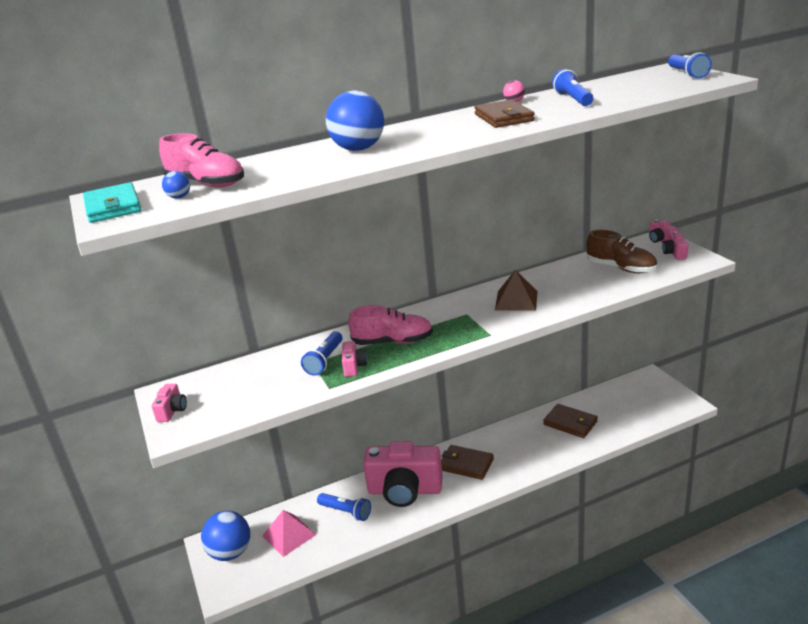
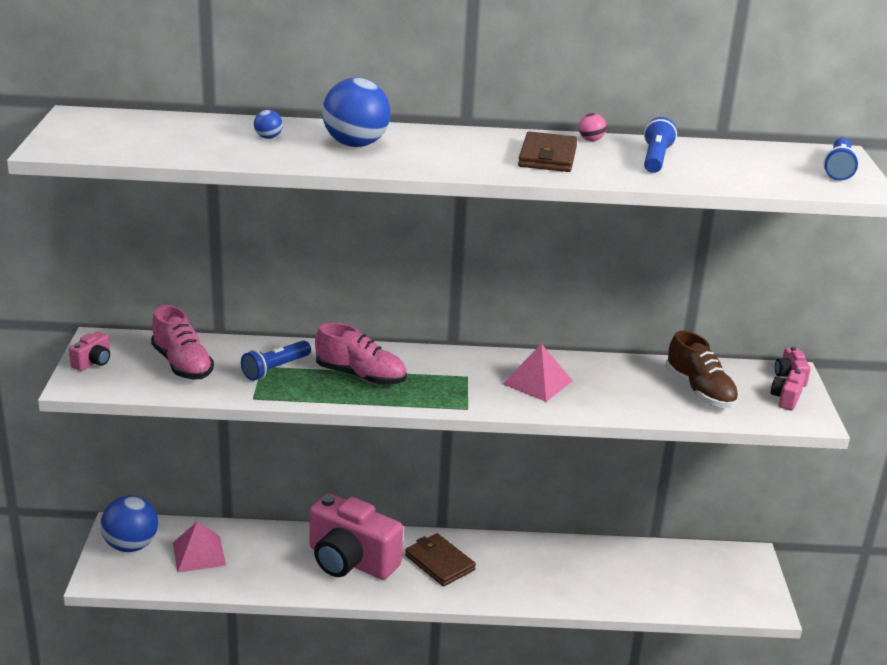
camera: 20 degrees right, 0 degrees up
(113, 207) = (73, 132): turquoise wallet -> none
(179, 197) = (135, 142): blue ball -> blue ball (268, 137)
(206, 184) = (175, 135): pink shoe -> pink shoe (182, 364)
(346, 512) = (273, 556): blue flashlight -> none
(354, 367) = (297, 387): pink camera -> none
(516, 300) = (537, 382): brown pyramid -> pink pyramid
(570, 423) = (600, 569): brown wallet -> none

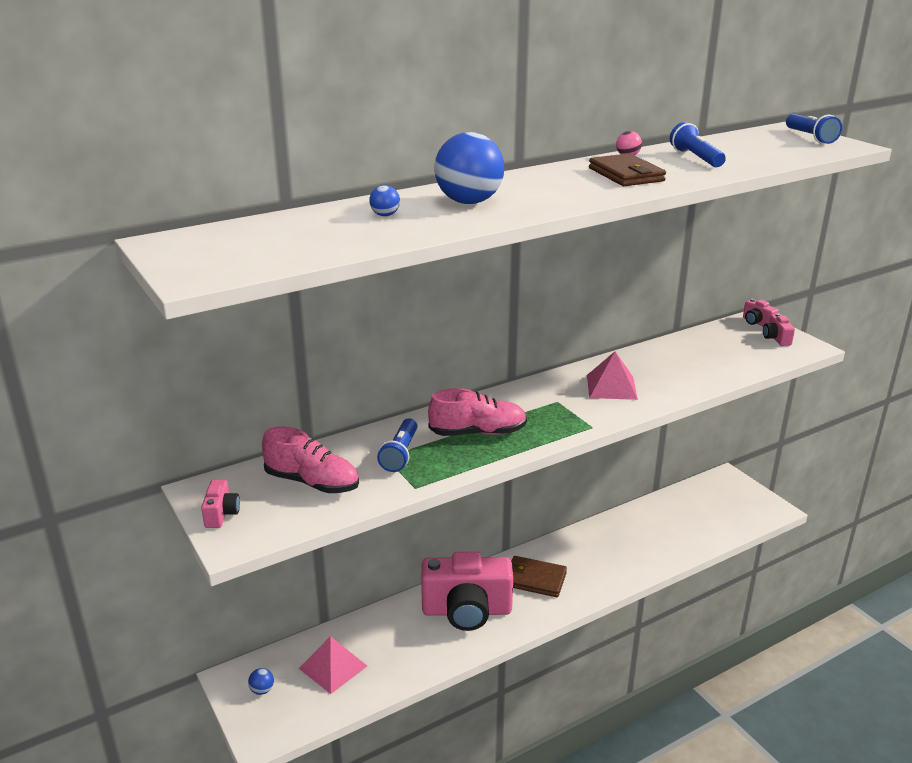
camera: 30 degrees left, 0 degrees up
(131, 545) = (262, 690): blue ball -> blue ball, size x0.42
(699, 391) = (721, 353): brown shoe -> none

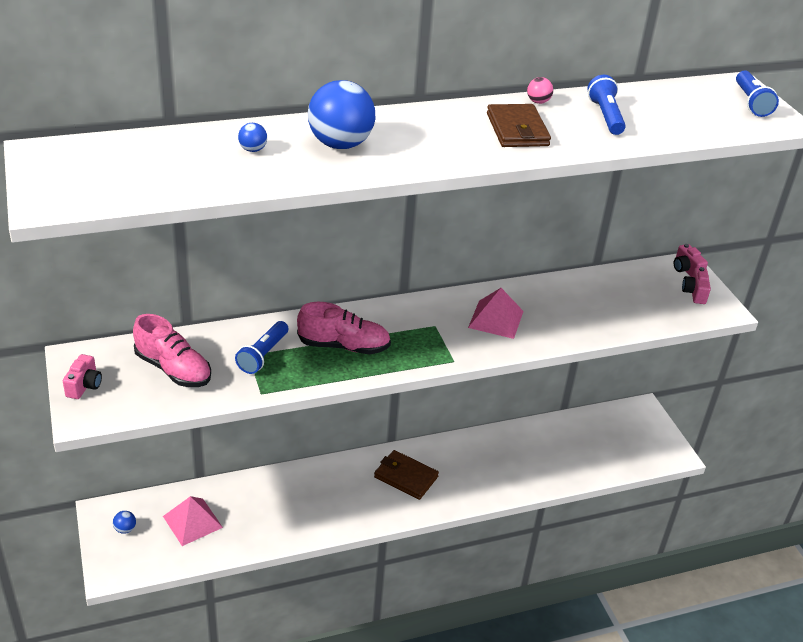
camera: 10 degrees right, 10 degrees up
(466, 611) = (330, 495): pink camera -> none

